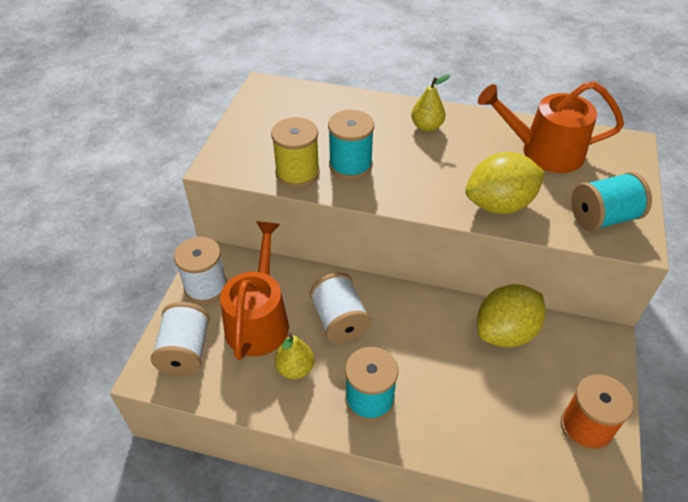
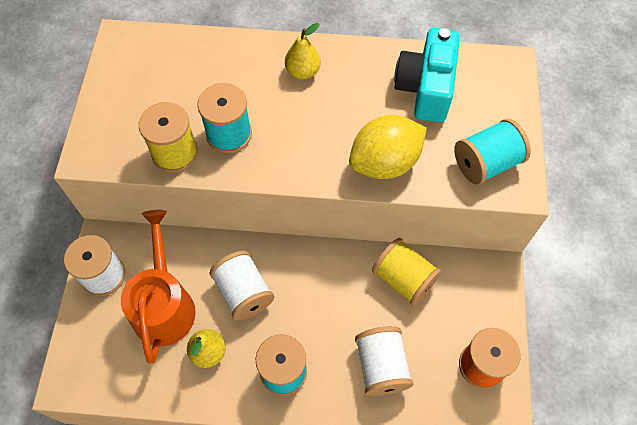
camera: 10 degrees left, 15 degrees up
(185, 351) = (97, 352): white spool -> white spool (381, 366)
(505, 332) = (403, 279): yellow lemon -> yellow spool
(544, 152) = (425, 88): orange watering can -> turquoise camera

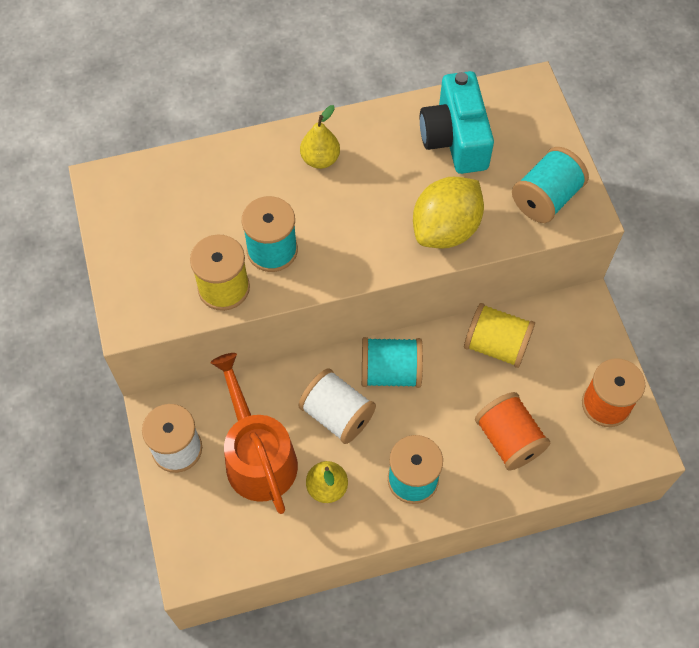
camera: 20 degrees left, 0 degrees up
(304, 271) = (391, 372): none -> turquoise spool
(381, 366) = (509, 440): white spool -> orange spool

